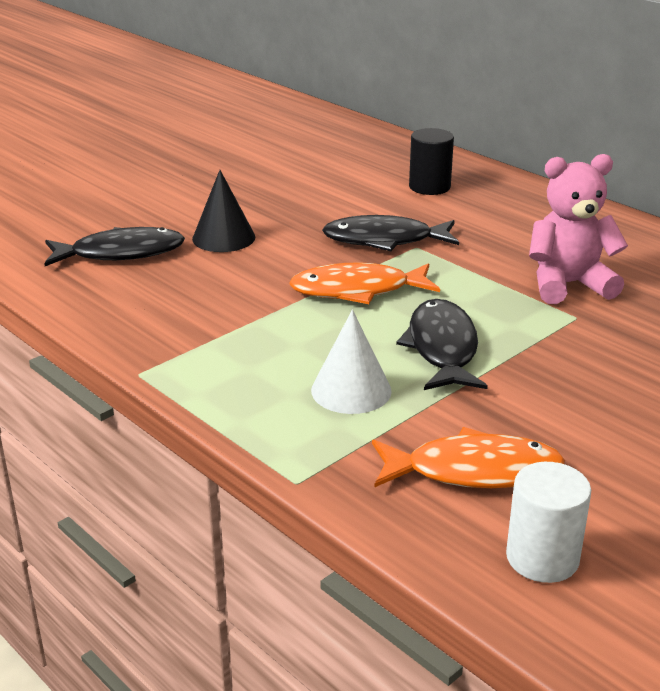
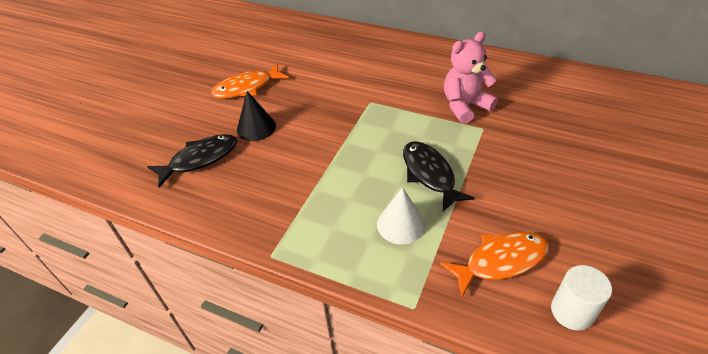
camera: 20 degrees left, 15 degrees up
(357, 290) = (358, 145): orange fish -> orange fish (247, 88)
(384, 240) = (350, 102): black fish -> none
(429, 187) = (350, 54): black cylinder -> none

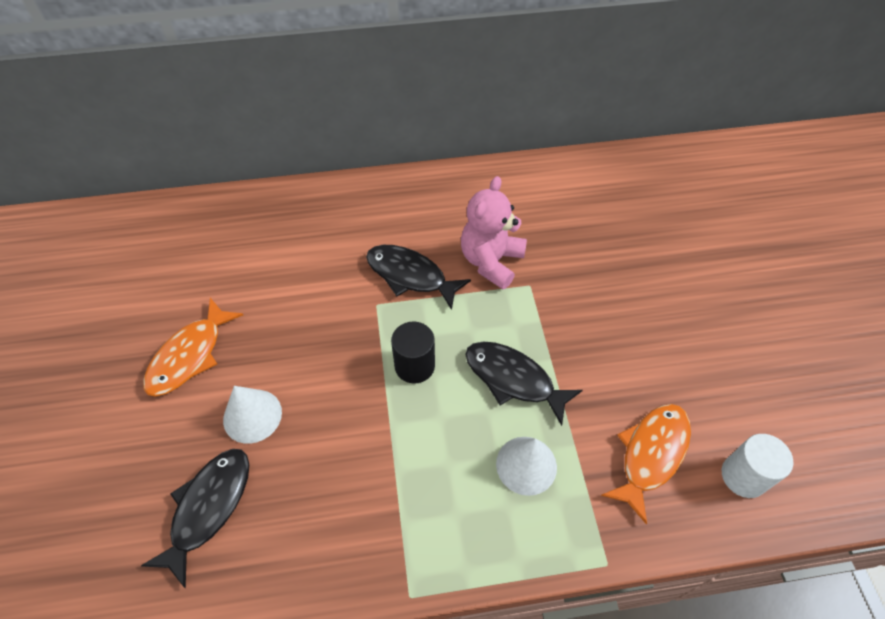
camera: 35 degrees left, 10 degrees up
(256, 127) = (252, 416): black cone -> white cone
(369, 141) = (414, 366): none -> black cylinder
(403, 95) = (410, 276): none -> black fish

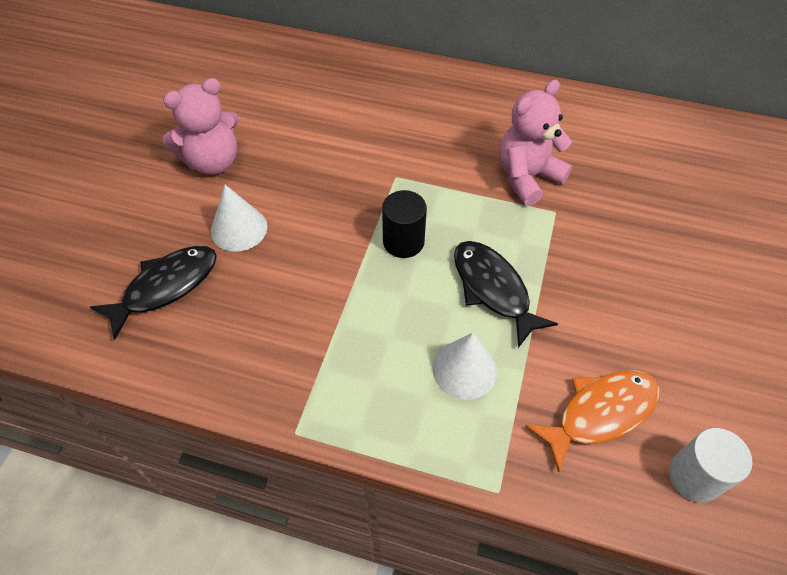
camera: 25 degrees right, 0 degrees up
(190, 355) = (213, 161): orange fish -> pink teddy bear
(410, 276) = (441, 163): black fish -> none

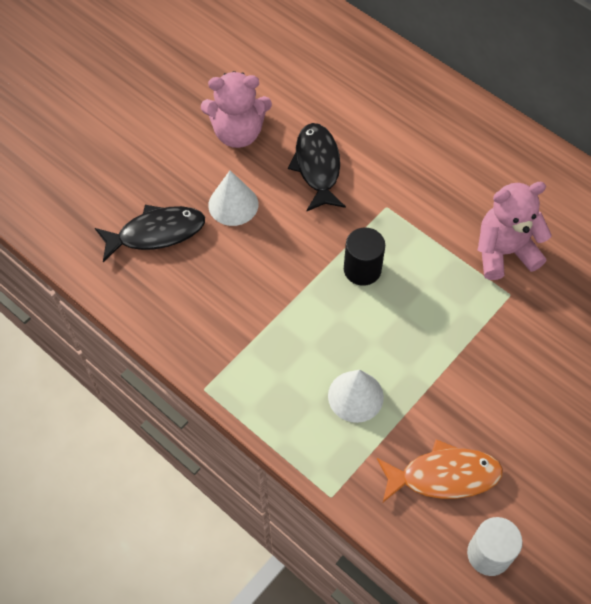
camera: 25 degrees right, 5 degrees up
(493, 289) = (415, 341): black fish -> black fish (317, 166)

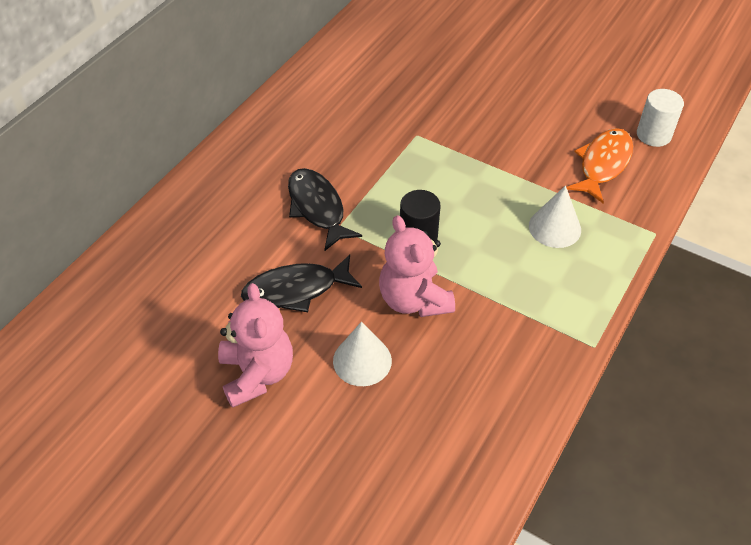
camera: 100 degrees left, 10 degrees down
(156, 233) = (419, 432): black fish -> black fish (317, 208)
(444, 476) = (603, 164): orange fish -> orange fish turned 45 degrees clockwise
(504, 252) = (373, 141): pink teddy bear -> pink teddy bear (414, 300)

